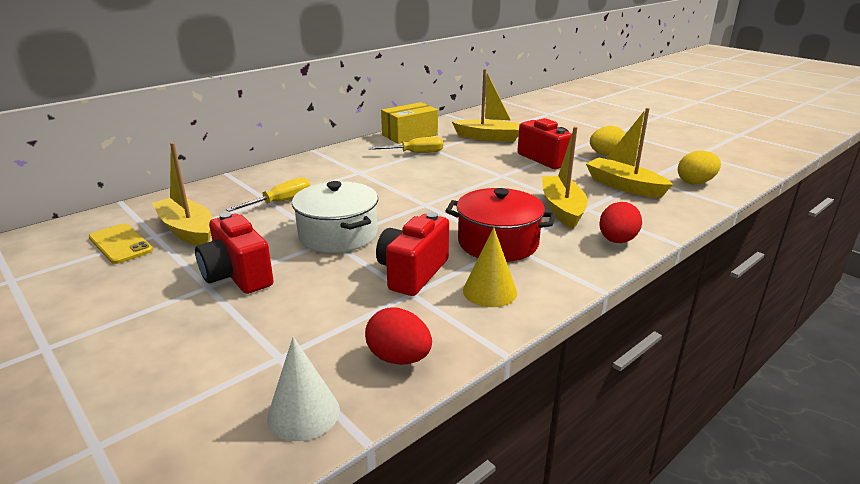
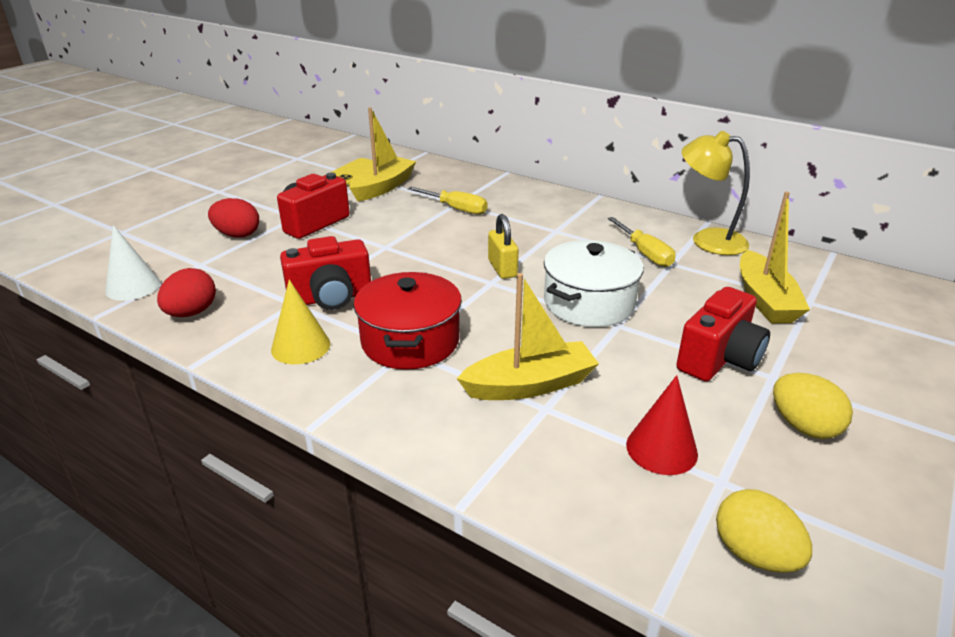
camera: 75 degrees right, 5 degrees up
(338, 234) = (398, 248): white pot -> white pot (589, 303)
(406, 198) = (502, 268): none -> yellow padlock
(410, 135) = (707, 239): yellow box -> yellow lamp
(412, 273) = (331, 298): red camera -> red camera turned 150 degrees clockwise
(617, 241) = (448, 439): red egg -> red egg (237, 235)
(624, 186) = (661, 449): yellow boat -> red cone

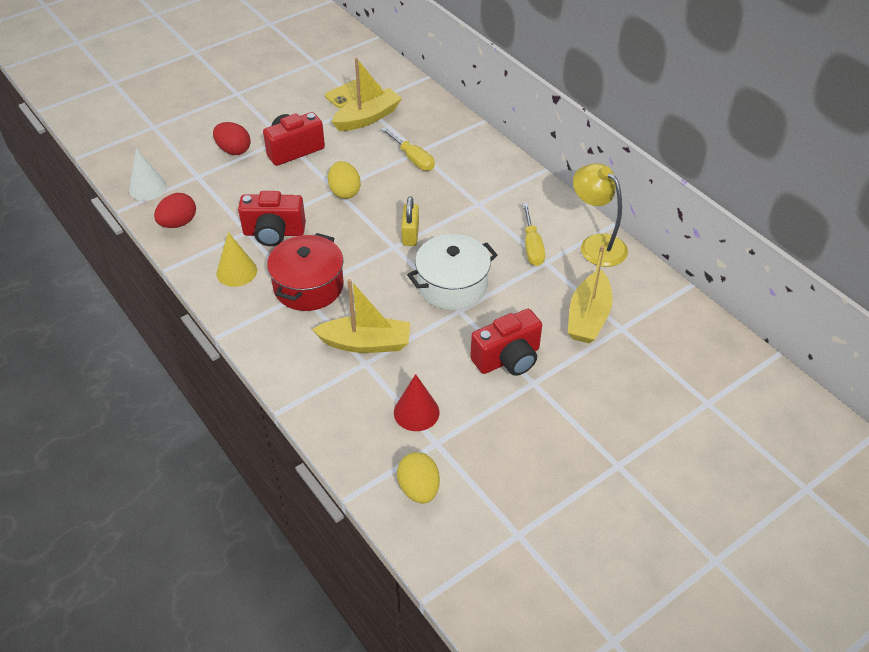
camera: 20 degrees right, 15 degrees up
(804, 426) = (520, 424): yellow egg -> yellow egg (344, 192)

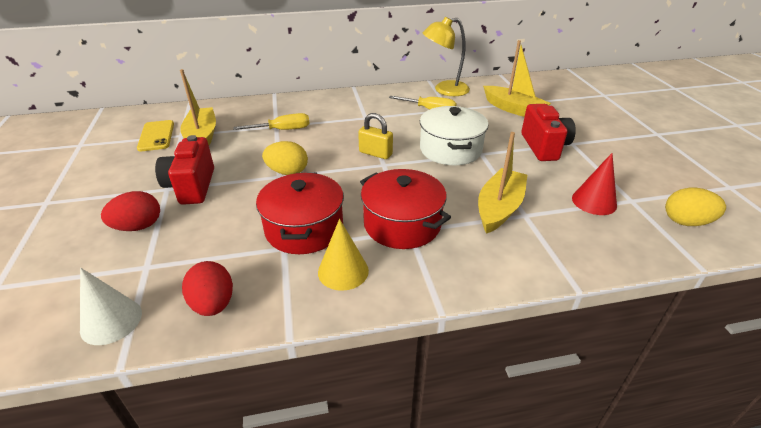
camera: 65 degrees left, 10 degrees down
(274, 233) = (304, 229): red camera -> red pot

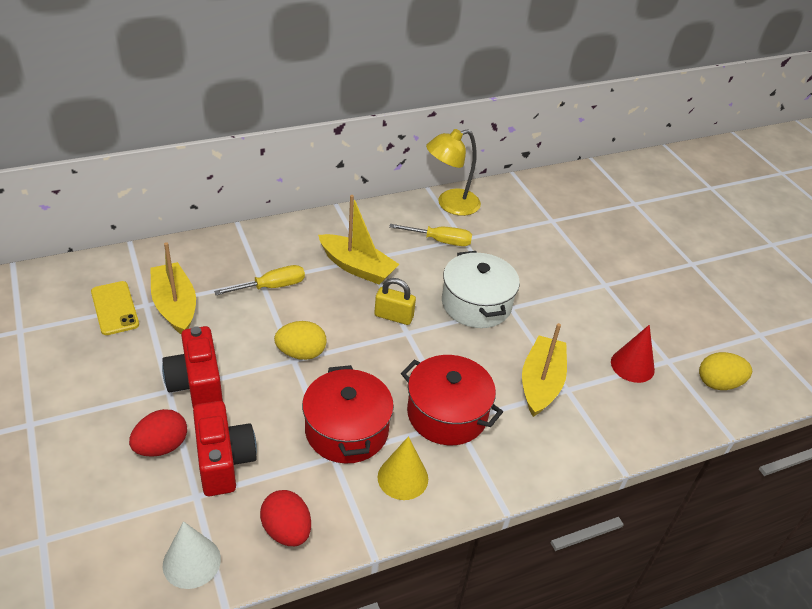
camera: 15 degrees left, 5 degrees up
(513, 109) = (536, 234): yellow boat -> yellow boat (357, 267)
(544, 147) = (576, 292): red camera -> red camera (224, 461)

